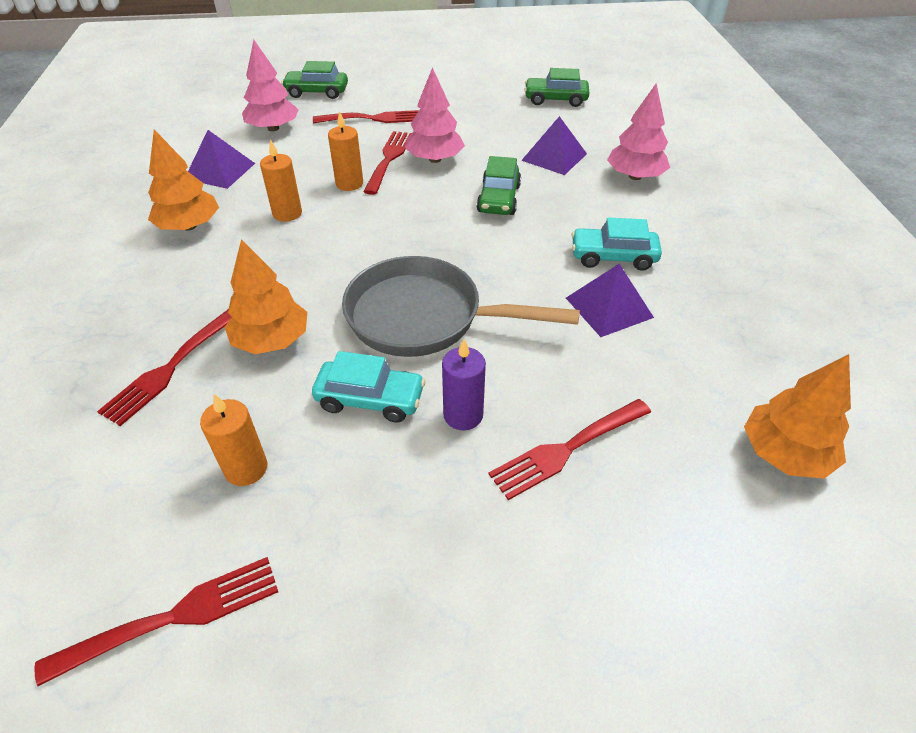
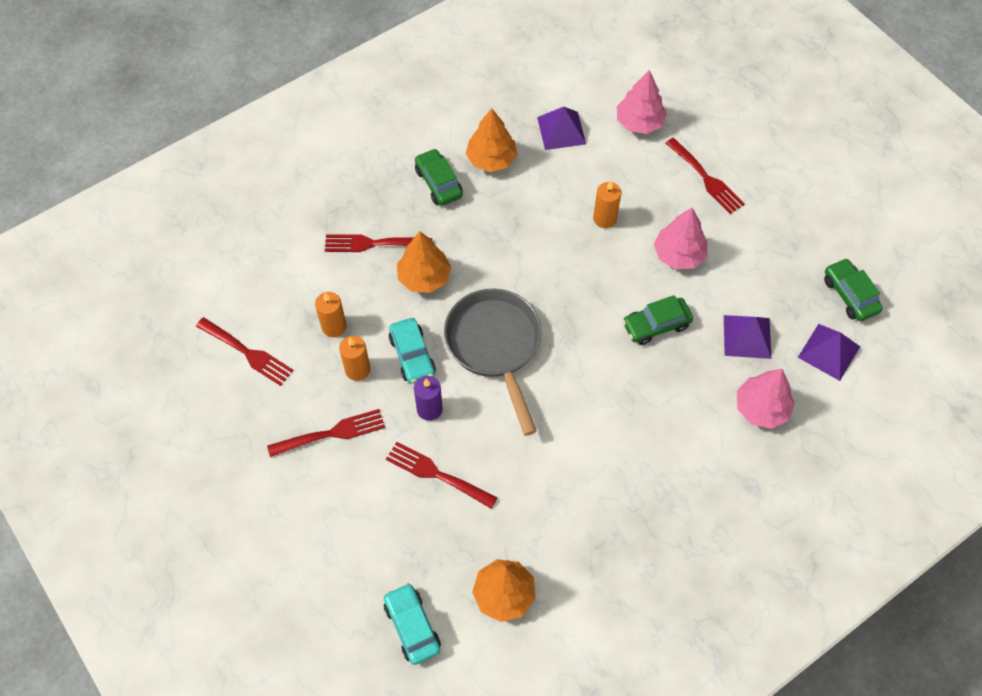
camera: 60 degrees right, 15 degrees up
(287, 213) = (543, 204): orange candle -> orange candle (357, 369)
(317, 92) = (715, 113): green car -> green car (438, 183)
(389, 159) = (655, 224): red fork -> red fork (331, 433)
(609, 307) = (576, 450): purple pyramid -> purple pyramid (829, 351)
(613, 257) = (636, 432): turquoise car -> turquoise car (412, 626)

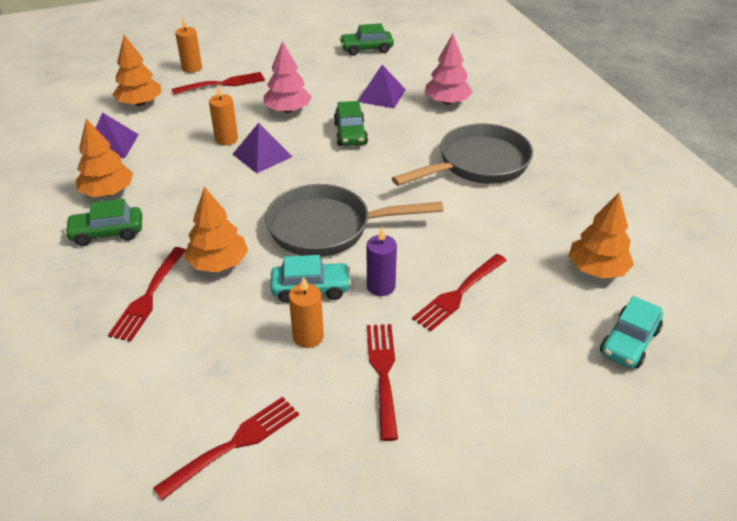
camera: 75 degrees left, 20 degrees down
(334, 327) = (241, 349): orange candle -> orange candle (192, 68)
(412, 626) = (629, 342): turquoise car -> turquoise car turned 45 degrees counterclockwise
(639, 122) = (140, 103): pink tree -> orange tree
(644, 460) = (477, 164): none -> grey pan
(829, 351) = (410, 66): purple pyramid -> purple pyramid (262, 155)

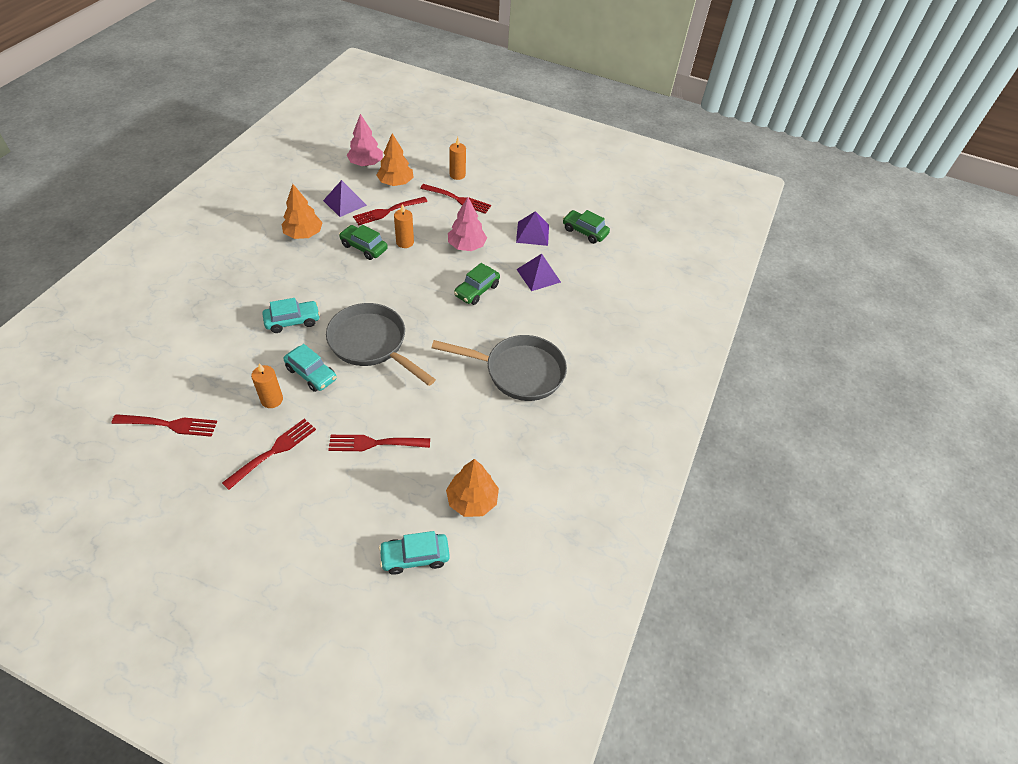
camera: 40 degrees right, 10 degrees up
(107, 233) = (271, 260): green car -> green car (364, 247)
(148, 296) = (240, 314): red fork -> red fork (387, 211)
(218, 263) = (293, 321): orange tree -> turquoise car
(262, 155) = (407, 268): purple pyramid -> purple pyramid (532, 233)
(381, 286) = (344, 403): purple candle -> none
(447, 102) = (573, 311): pink tree -> pink tree (366, 163)

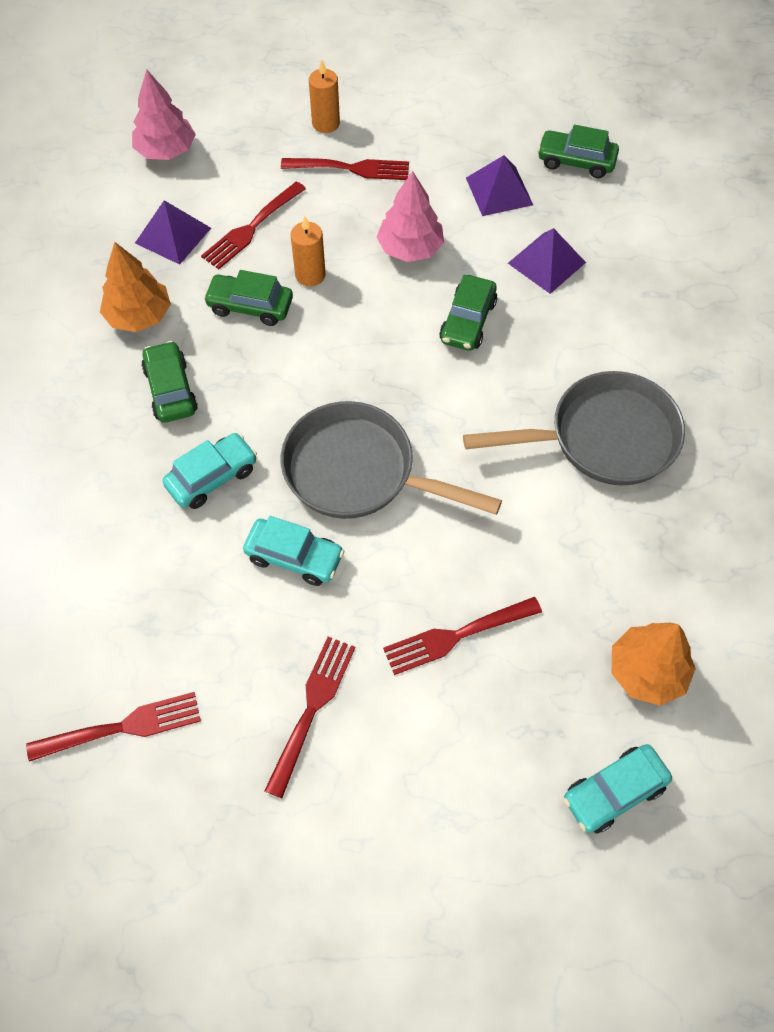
camera: 15 degrees left, 10 degrees up
(272, 400) = (258, 624): orange candle -> none
(298, 273) = (171, 390): none -> green car
(396, 183) = (235, 171): orange tree -> none

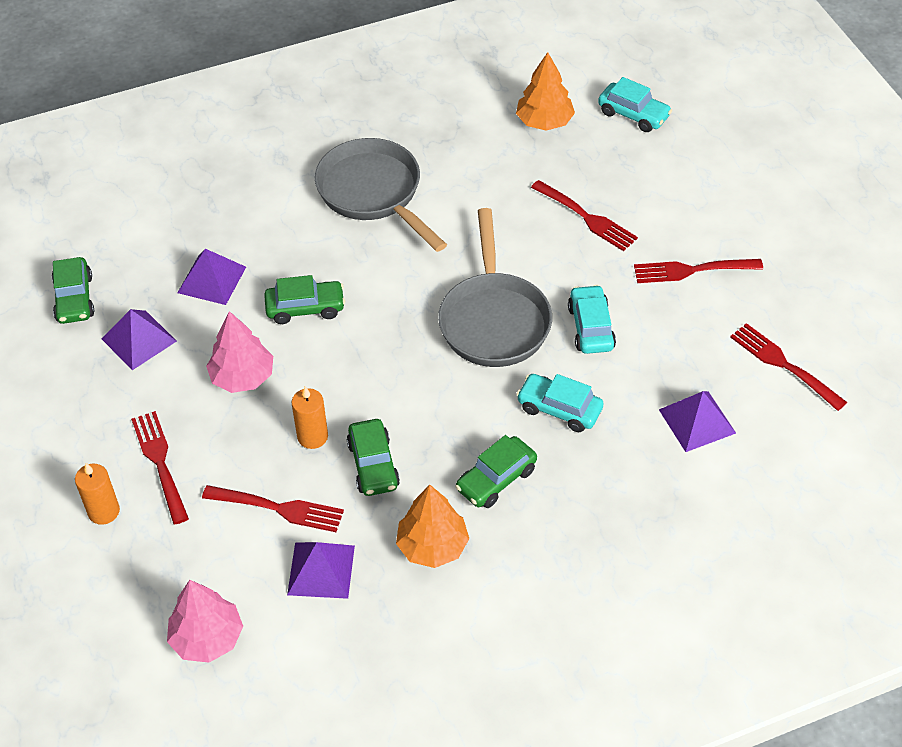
camera: 115 degrees left, 10 degrees down
(114, 594) = (697, 421): none -> purple pyramid

